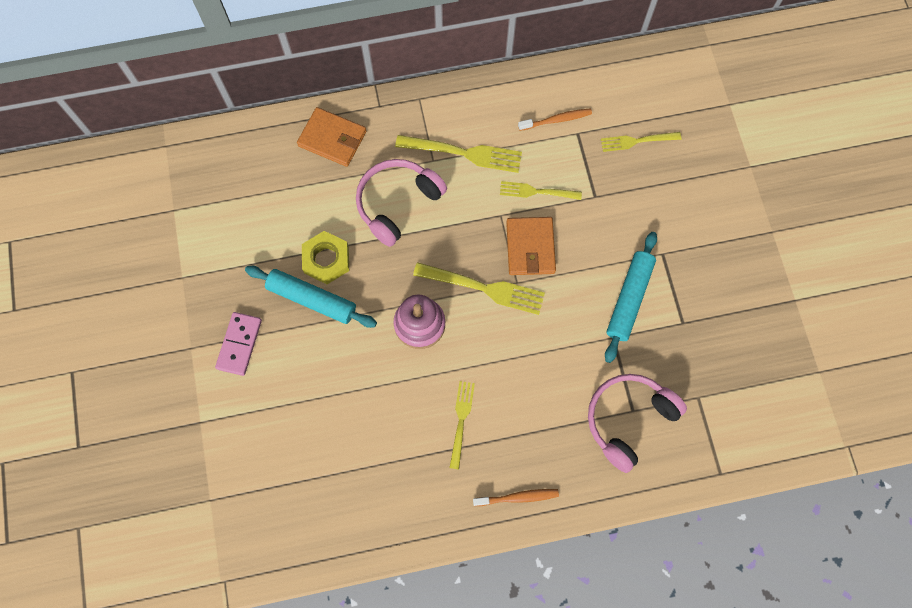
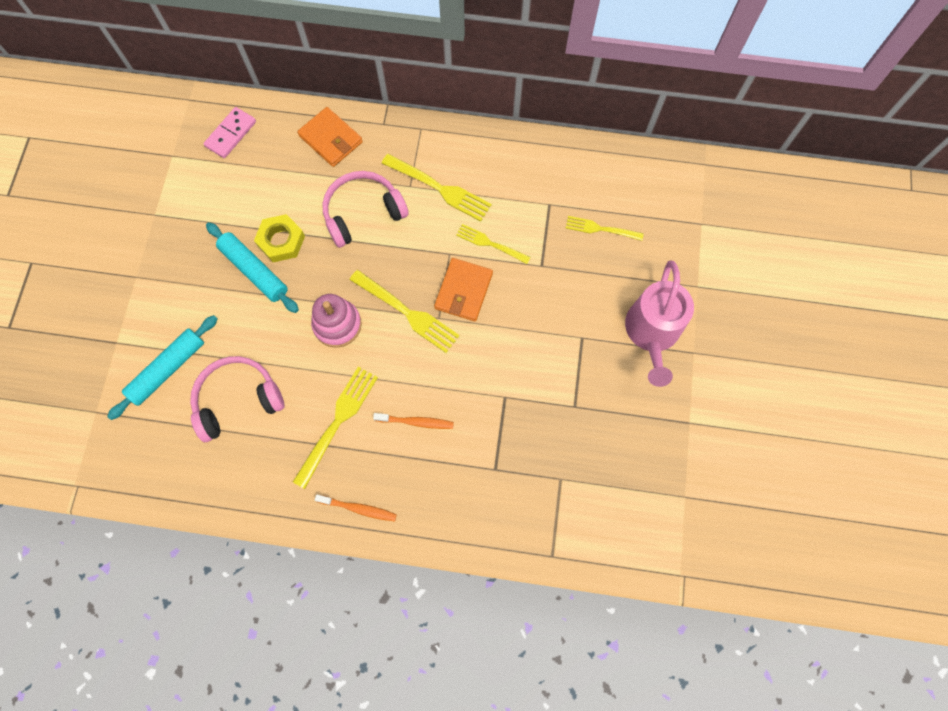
camera: 20 degrees right, 0 degrees up
(239, 344) = (177, 288): pink domino -> pink domino (231, 134)
(461, 421) = (337, 422): yellow fork -> yellow fork, size x1.57
(556, 120) = (535, 186): orange toothbrush -> orange toothbrush (416, 422)
(628, 420) = (487, 476): pink headphones -> pink headphones (238, 400)
(629, 299) = (534, 367): turquoise rolling pin -> turquoise rolling pin (168, 369)
(726, 226) = (652, 332): none -> pink watering can

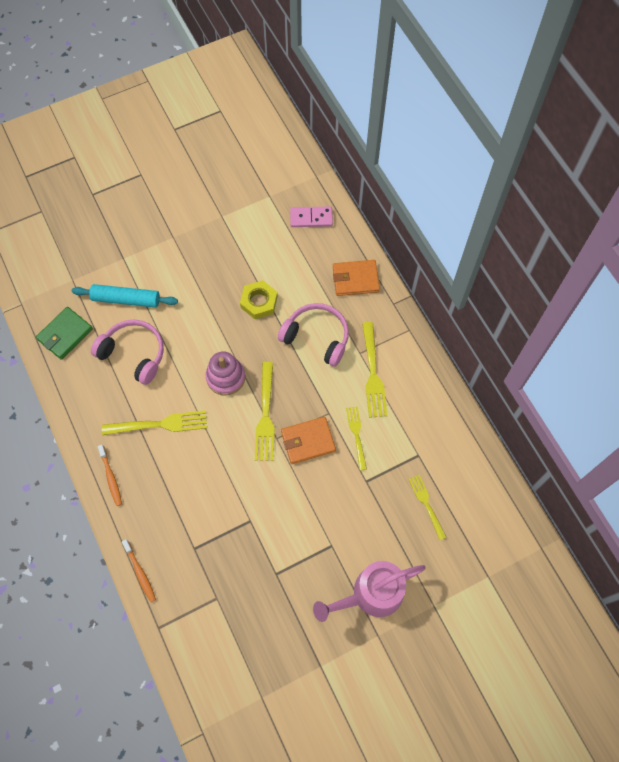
camera: 55 degrees right, 5 degrees down
(155, 459) = (65, 334): none -> green wallet
(254, 271) = (226, 301): turquoise rolling pin -> none
(331, 139) = (355, 279): orange wallet -> orange wallet turned 75 degrees clockwise
(416, 422) = (193, 474): orange toothbrush -> orange toothbrush (140, 572)

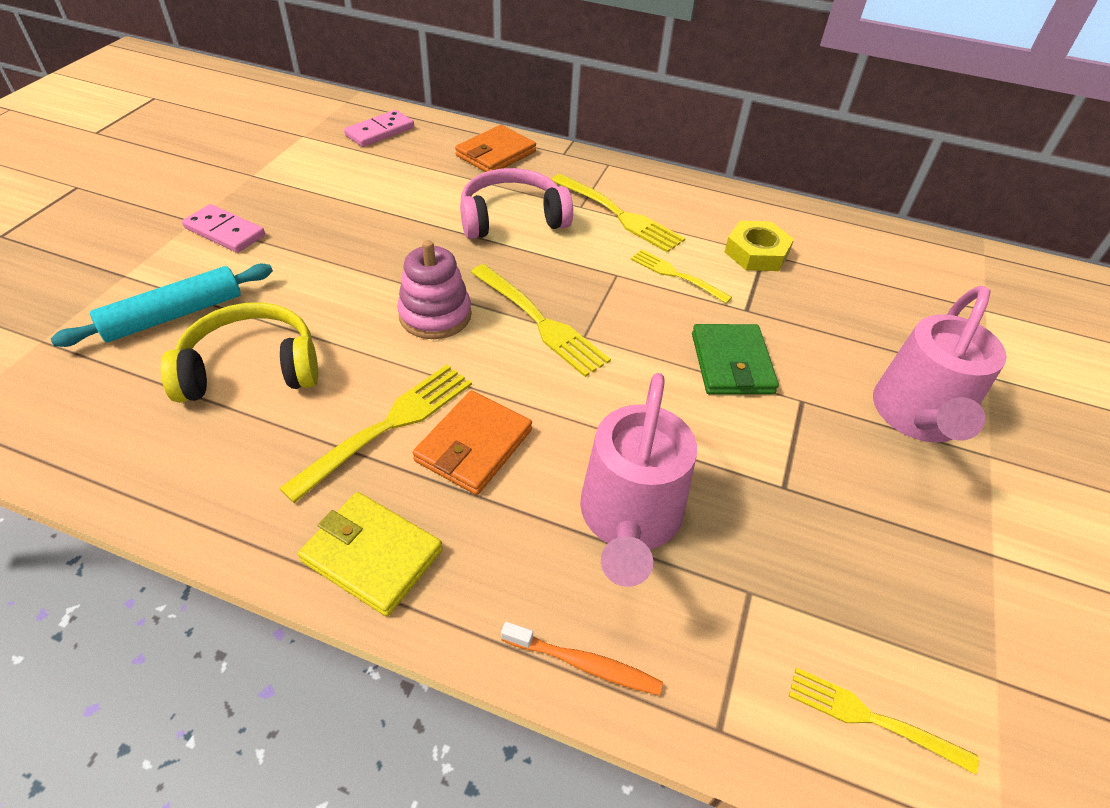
camera: 45 degrees left, 20 degrees down
(65, 334) = (85, 413): green wallet -> green wallet (731, 363)
(111, 477) = (372, 555): orange toothbrush -> yellow wallet
(134, 354) = (251, 368): pink headphones -> yellow headphones
(181, 255) = (225, 232): none -> pink domino
(206, 536) = (629, 518): none -> pink watering can
(259, 302) = (396, 223): yellow nut -> yellow nut (756, 253)
(308, 441) = (628, 314): orange wallet -> orange wallet (474, 445)
(426, 504) = (836, 289): yellow fork -> yellow fork (872, 718)

